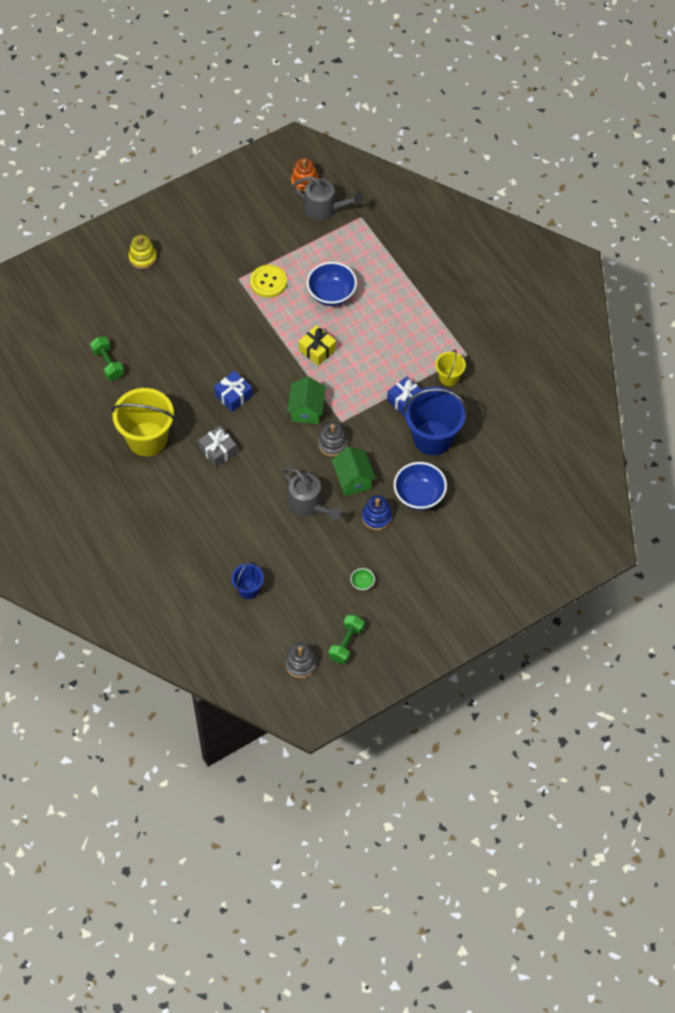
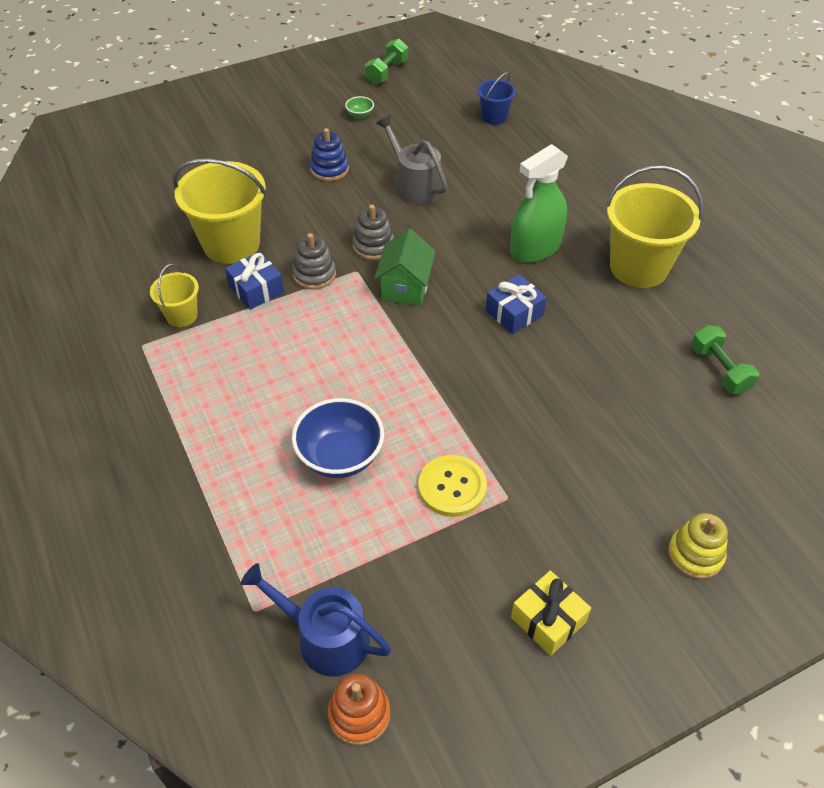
camera: 175 degrees left, 10 degrees down
(218, 451) = (535, 248): grey gift -> green spray bottle
(300, 664) = (438, 61): grey stacking toy -> grey stacking toy (314, 274)
(317, 350) = (378, 368): yellow gift -> yellow gift (548, 620)
(324, 208) = (325, 638): grey watering can -> blue watering can
(353, 480) = (352, 206): green house -> none
(419, 495) = (269, 186): blue bowl -> none
(433, 438) = (231, 244): blue bucket -> yellow bucket

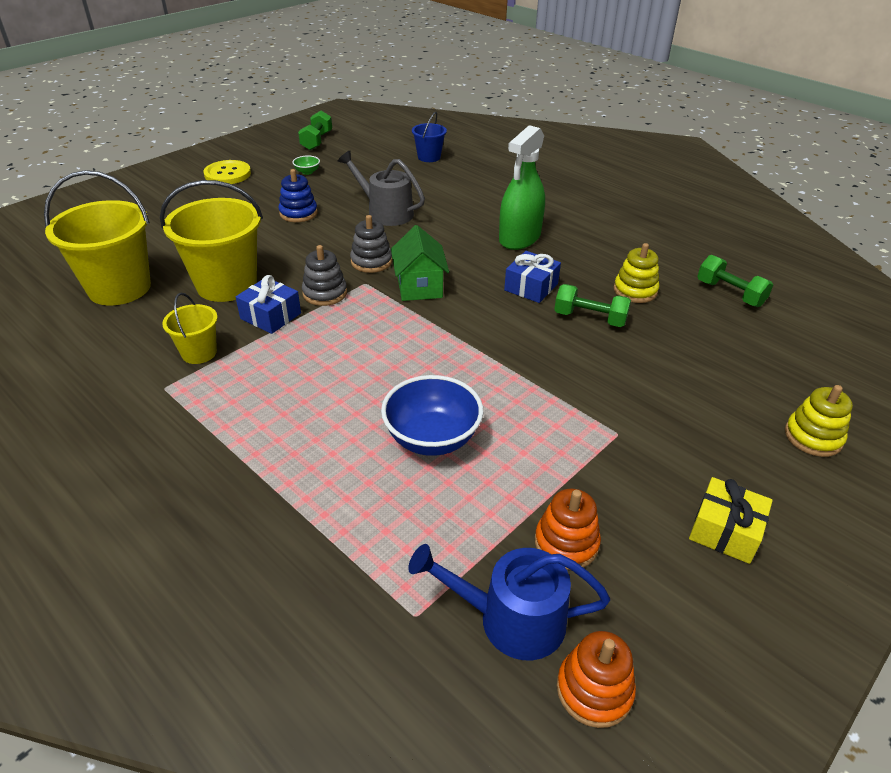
camera: 20 degrees left, 10 degrees down
(403, 588) = (566, 543): none -> orange stacking toy
(452, 487) = (559, 438): yellow button -> yellow button (227, 174)
(553, 365) = (590, 318): none -> green dumbbell
(619, 342) = (635, 291): none -> yellow stacking toy
(638, 267) = (615, 236): yellow bucket -> yellow bucket (119, 288)

